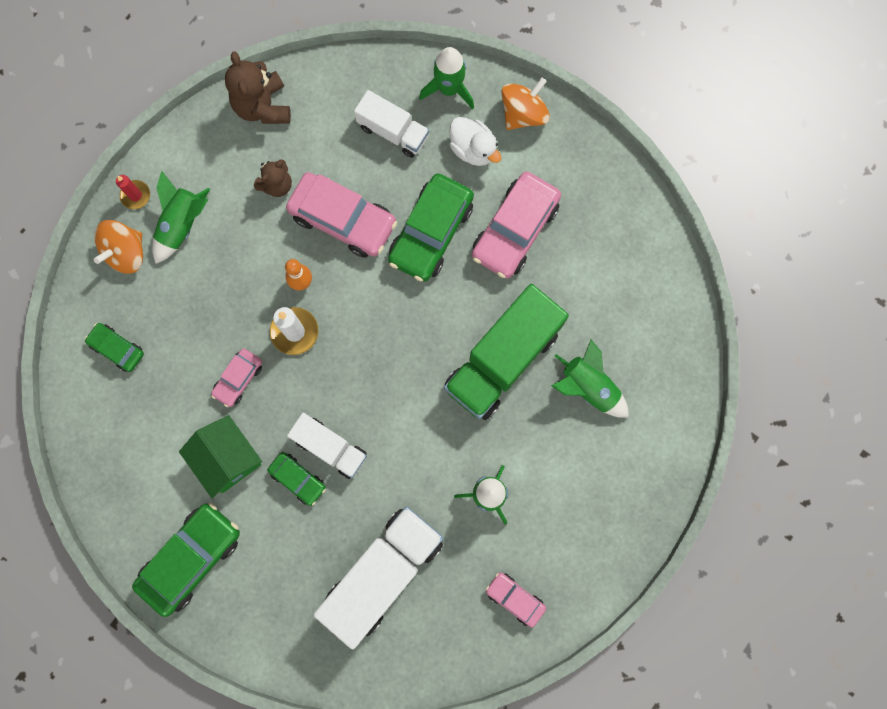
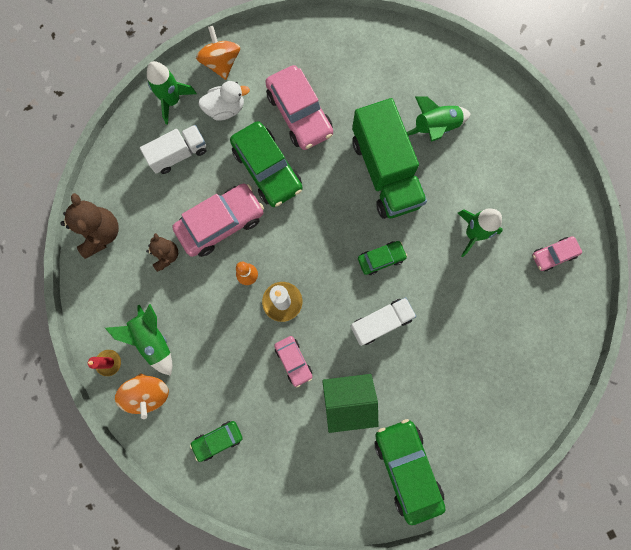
camera: 60 degrees left, 0 degrees up
(262, 106) = (101, 233): brown teddy bear -> brown teddy bear turned 120 degrees counterclockwise
(298, 479) = (391, 358): green car -> green car (381, 259)
(383, 573) = (490, 335): white truck -> none

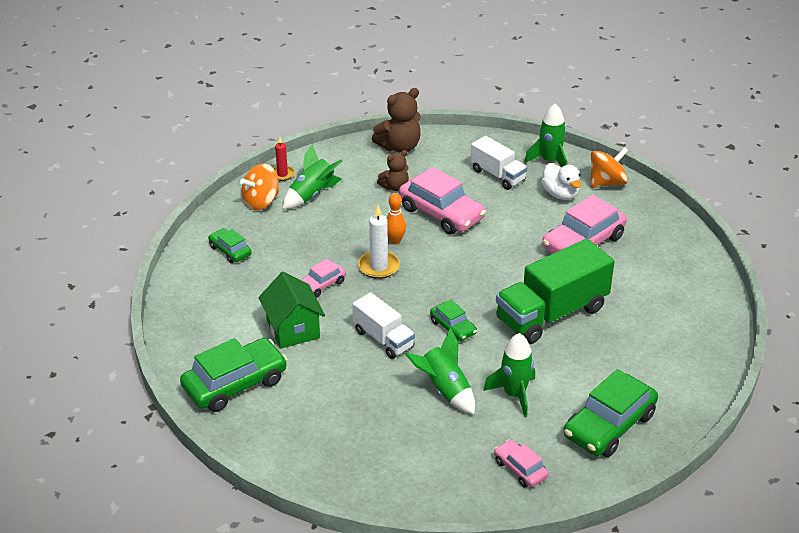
camera: 75 degrees right, 40 degrees down
(267, 169) = (512, 232): green car -> green car (609, 425)
(435, 128) = (624, 344): green rocket -> green rocket (444, 390)

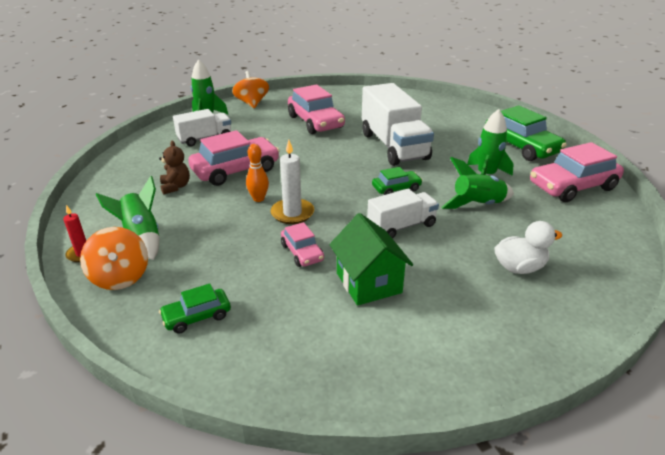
camera: 75 degrees left, 5 degrees down
(235, 384) = (455, 343): green car -> none
(293, 329) = (368, 283): green house -> green house turned 75 degrees clockwise
(399, 147) = (115, 175): brown teddy bear -> none
(520, 469) = (572, 186): pink car -> pink car, size x1.88
(551, 314) = (393, 146): green truck -> white truck
(560, 194) = (251, 120): white duck -> white duck (519, 267)

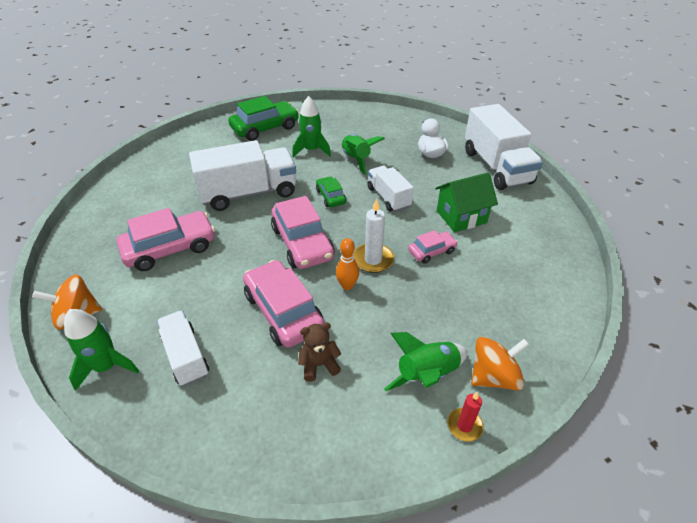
camera: 90 degrees left, 10 degrees up
(197, 316) = (526, 308): green car -> none
(510, 338) = (496, 167): none -> white truck
(572, 186) = (331, 118): pink car -> pink car (302, 243)

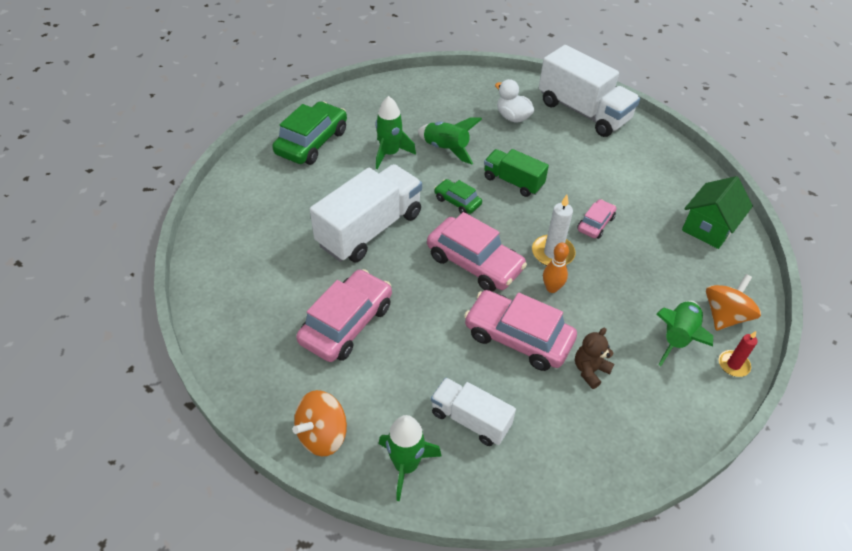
camera: 30 degrees left, 5 degrees up
(388, 197) = (513, 182): white truck -> green truck
(461, 217) = (593, 178): green house -> green house (708, 228)

